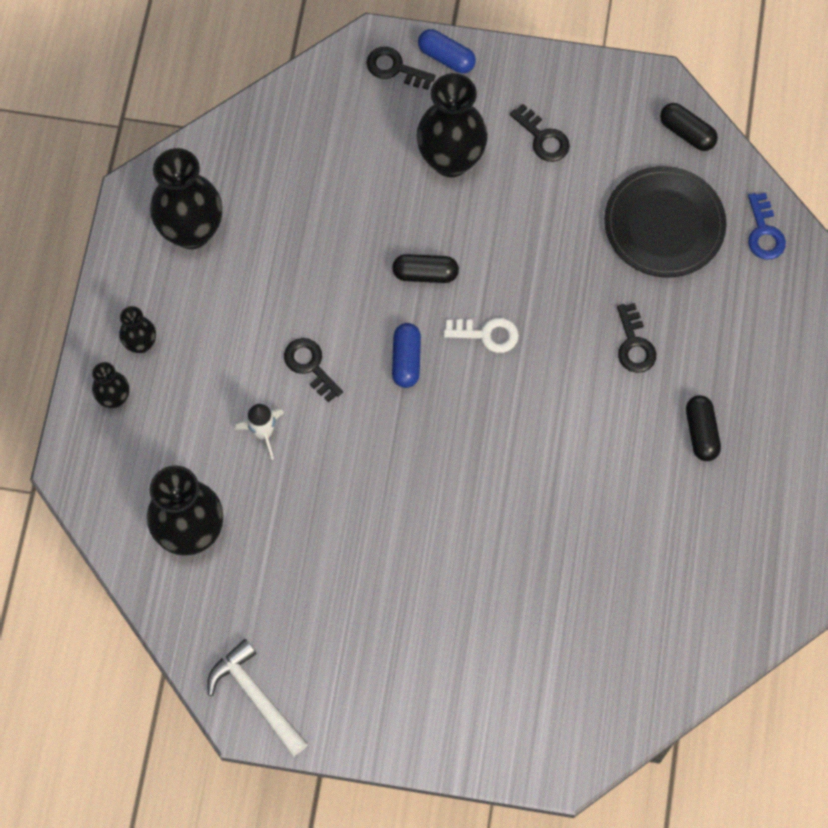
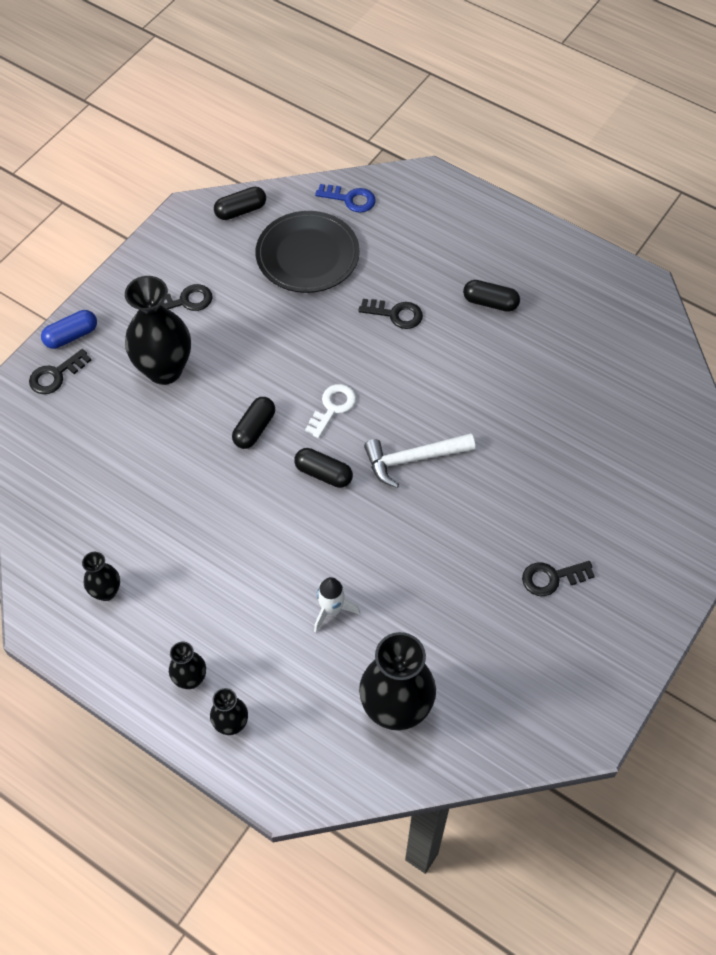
camera: 65 degrees left, 10 degrees down
(192, 231) = (106, 592): black vase -> black vase, size x0.50
(255, 697) = (575, 716): white hammer -> white hammer (413, 459)
(310, 365) = (289, 548): black key -> black key (551, 578)
(406, 360) = (323, 474): blue capsule -> black capsule

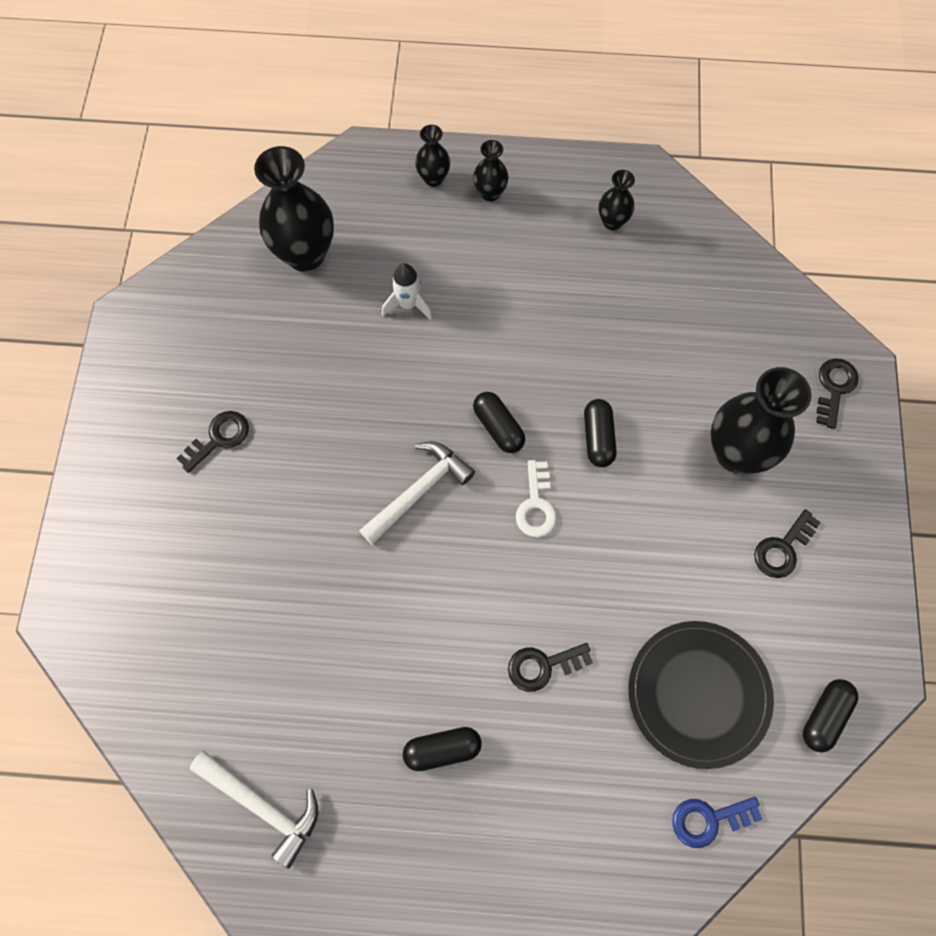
camera: 150 degrees right, 10 degrees up
(71, 336) = (860, 439): blue capsule -> none
(323, 474) = (498, 427): black capsule -> black capsule turned 60 degrees clockwise
(623, 327) = (263, 805): none -> white hammer

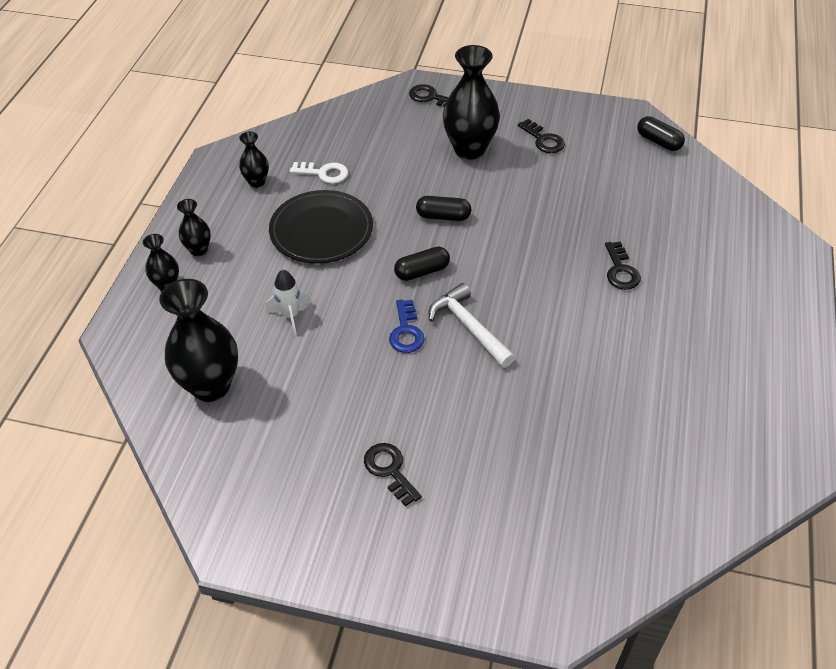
camera: 80 degrees left, 20 degrees down
(263, 805) = (733, 458): white hammer -> none
(442, 749) = (684, 336): black capsule -> none
(536, 505) = (493, 258): white key -> white key (324, 173)
(698, 694) = (643, 195): black plate -> black plate (321, 230)
(708, 819) = (727, 203): blue key -> blue key (406, 331)

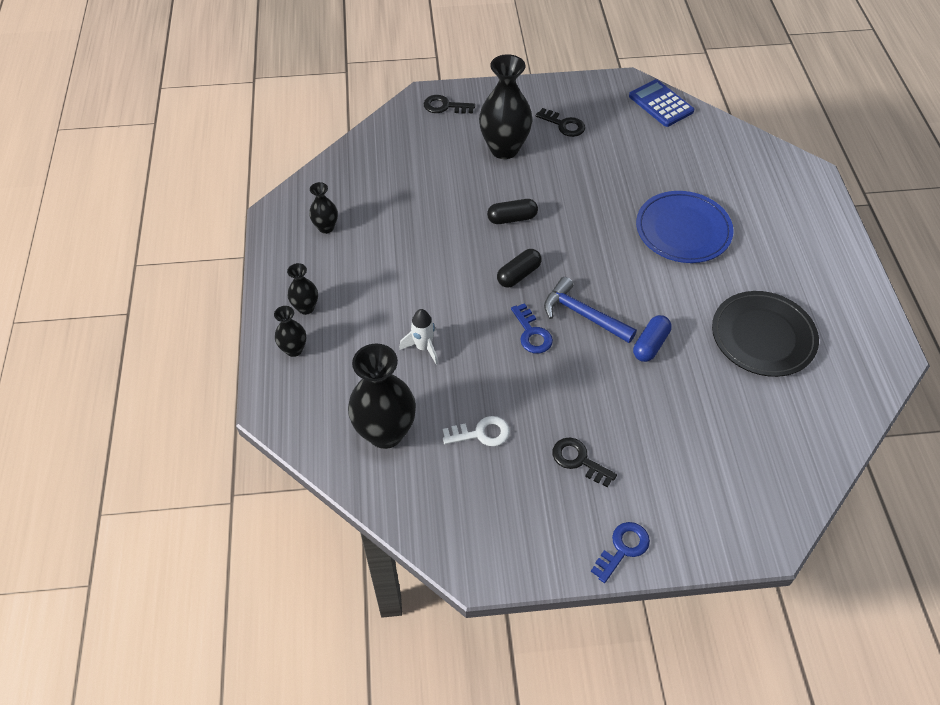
camera: 20 degrees left, 5 degrees up
(321, 230) = (410, 259): black plate -> black plate (763, 336)
(324, 173) = (384, 203): white key -> white key (481, 433)
(390, 574) = (623, 548): none -> blue key
(469, 327) = (583, 315): white hammer -> blue hammer
(526, 376) = (650, 345): none -> blue capsule
(620, 271) = (683, 230): black key -> blue plate
(658, 141) = (661, 104): black capsule -> blue calculator

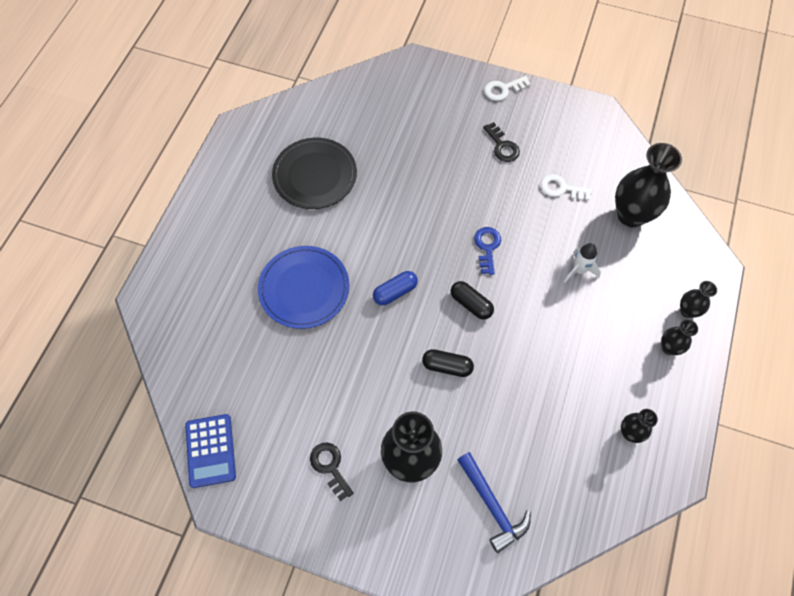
camera: 155 degrees left, 10 degrees up
(444, 106) = (444, 560): black key -> none
(518, 275) = (471, 304): black capsule -> black capsule turned 60 degrees clockwise
(583, 315) = (438, 246): blue hammer -> blue hammer (492, 506)
(623, 548) = (503, 89): blue key -> white key
(650, 345) = (402, 202): blue capsule -> blue capsule (395, 292)

